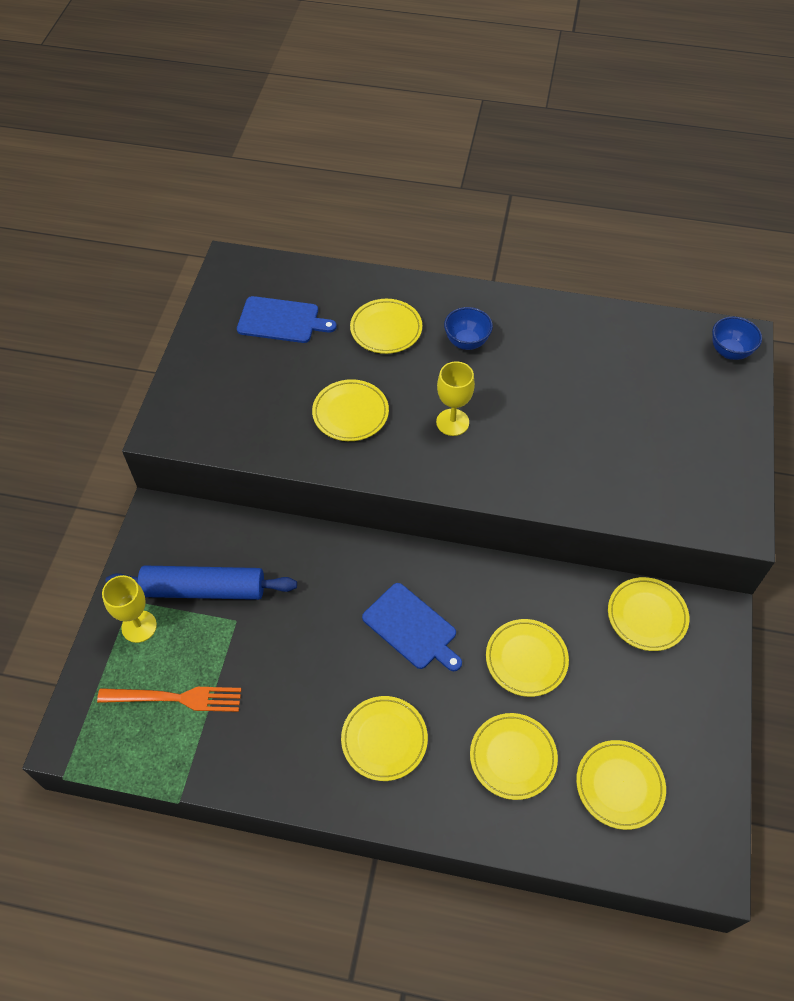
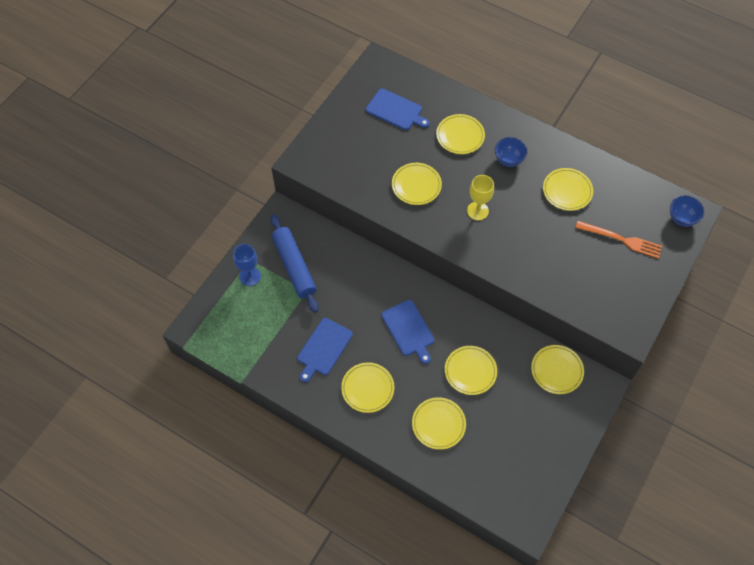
camera: 20 degrees right, 5 degrees up
(139, 626) = (250, 276): yellow goblet -> blue goblet
(176, 698) = (257, 325): orange fork -> orange fork (621, 240)
(204, 589) = (294, 266): blue rolling pin -> blue rolling pin turned 45 degrees clockwise
(293, 700) = (324, 348): none -> blue cutting board
(619, 785) = (495, 461): yellow plate -> yellow plate (567, 191)

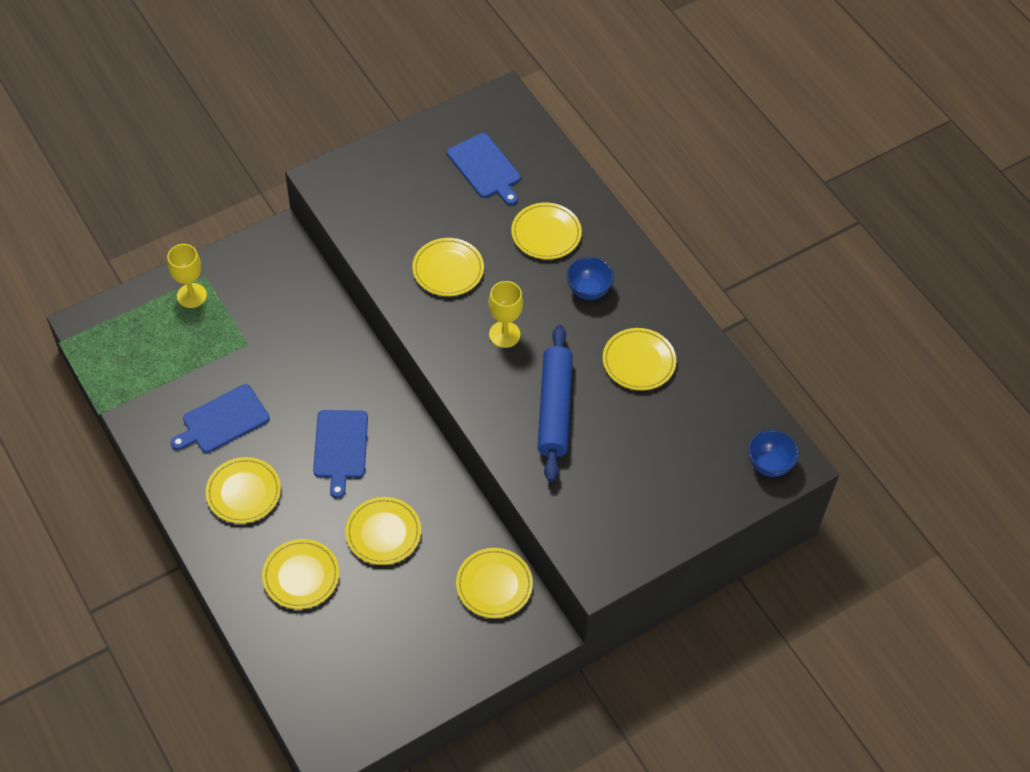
camera: 25 degrees right, 5 degrees down
(250, 276) = (192, 295): blue goblet -> yellow goblet
(294, 266) = (252, 308): blue rolling pin -> blue rolling pin (554, 409)
(621, 240) = (668, 454): orange fork -> none

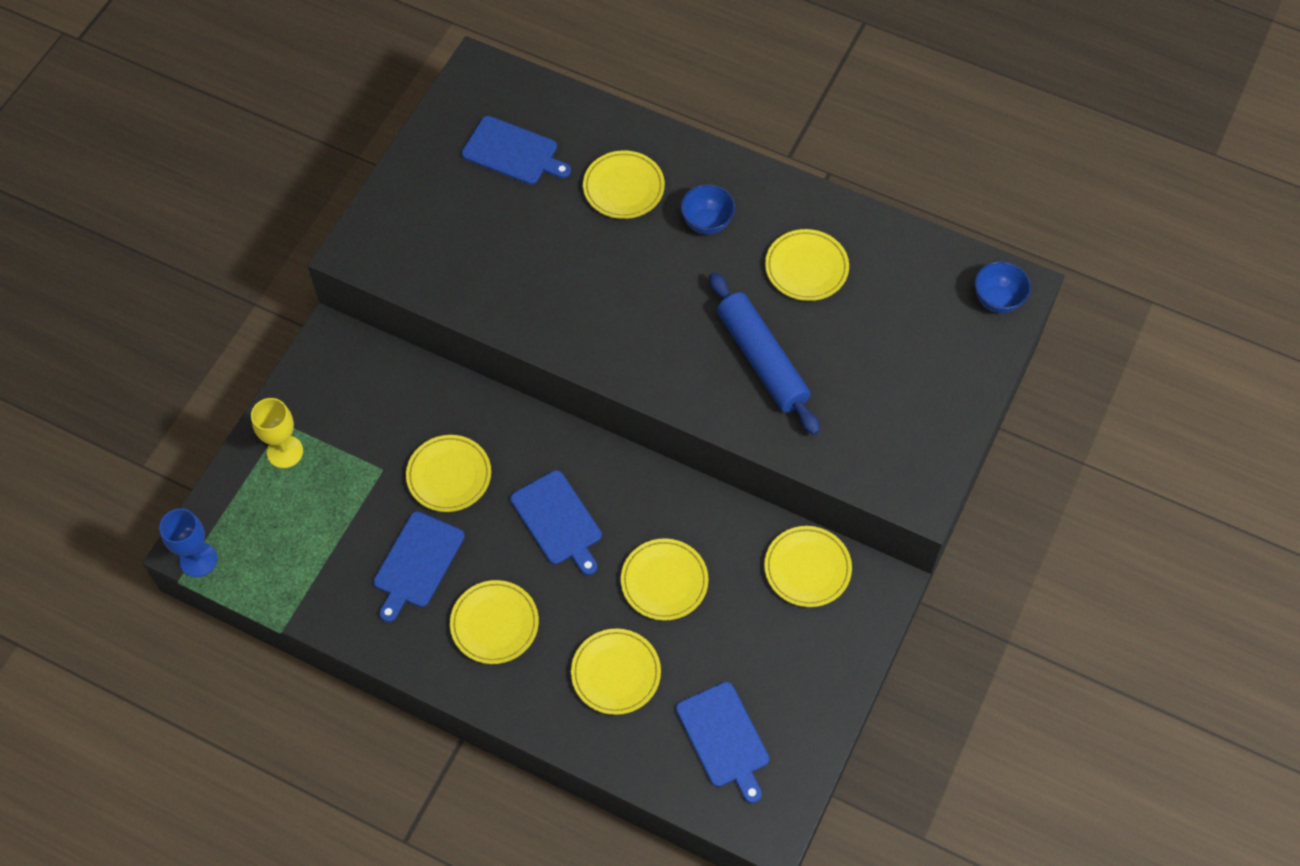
camera: 30 degrees left, 5 degrees up
(82, 335) = (198, 560): none -> blue goblet
(342, 667) = (724, 738): none -> blue cutting board
(448, 269) = (554, 277): yellow plate -> yellow plate (449, 475)
(504, 334) = (659, 312): yellow goblet -> none

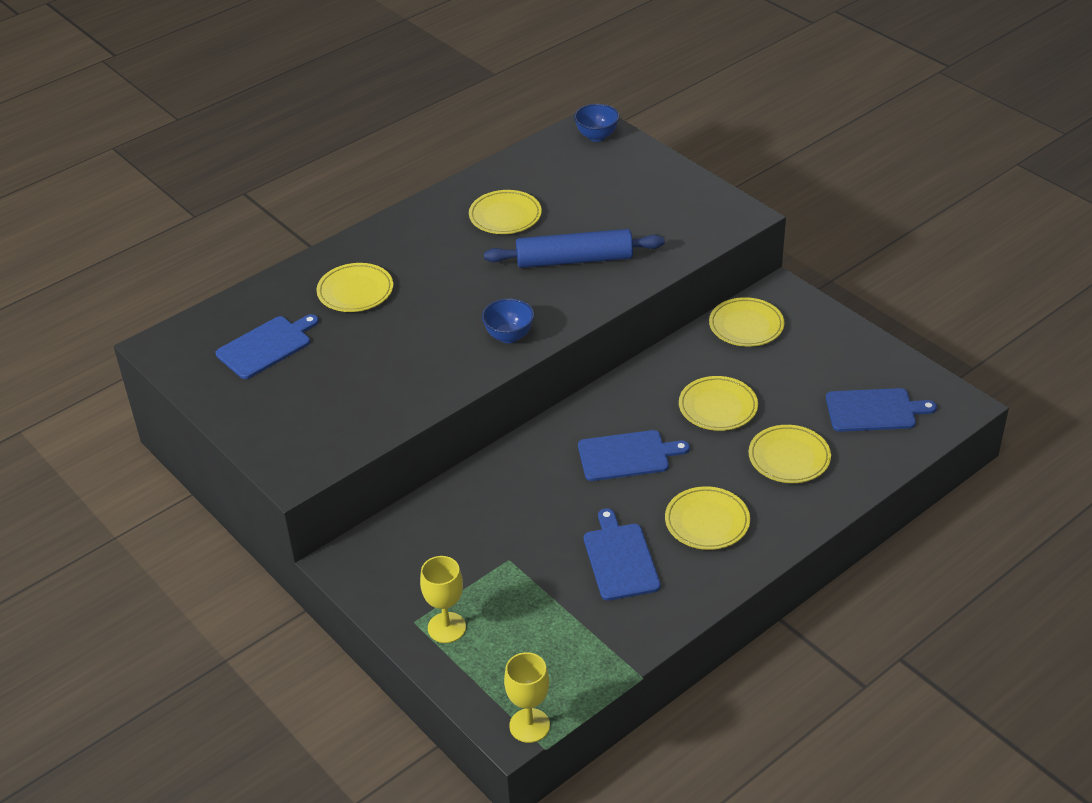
camera: 65 degrees left, 20 degrees down
(198, 560) = (529, 725): blue goblet -> yellow goblet
(417, 563) = (620, 559): blue cutting board -> blue cutting board turned 150 degrees counterclockwise
(449, 475) = (542, 515): yellow plate -> none
(707, 223) = (425, 255): blue bowl -> blue bowl (509, 336)

